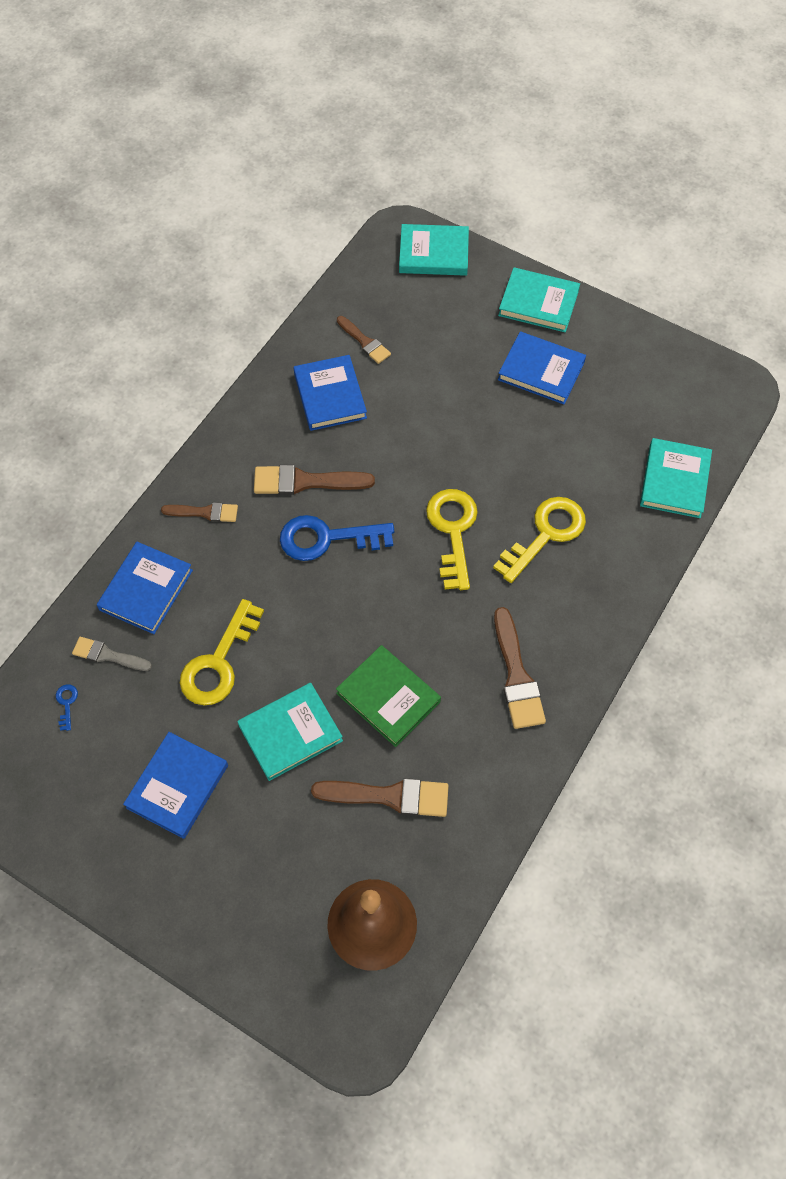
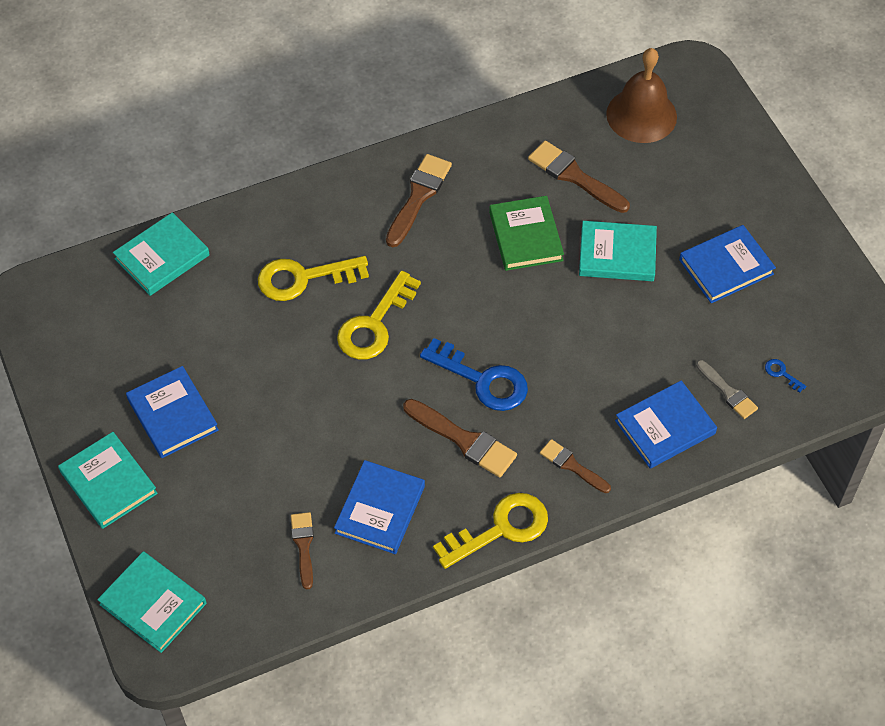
camera: 145 degrees left, 5 degrees down
(67, 703) = (782, 373): blue key -> blue key turned 105 degrees clockwise
(218, 662) = (639, 335): yellow key -> yellow key (500, 529)

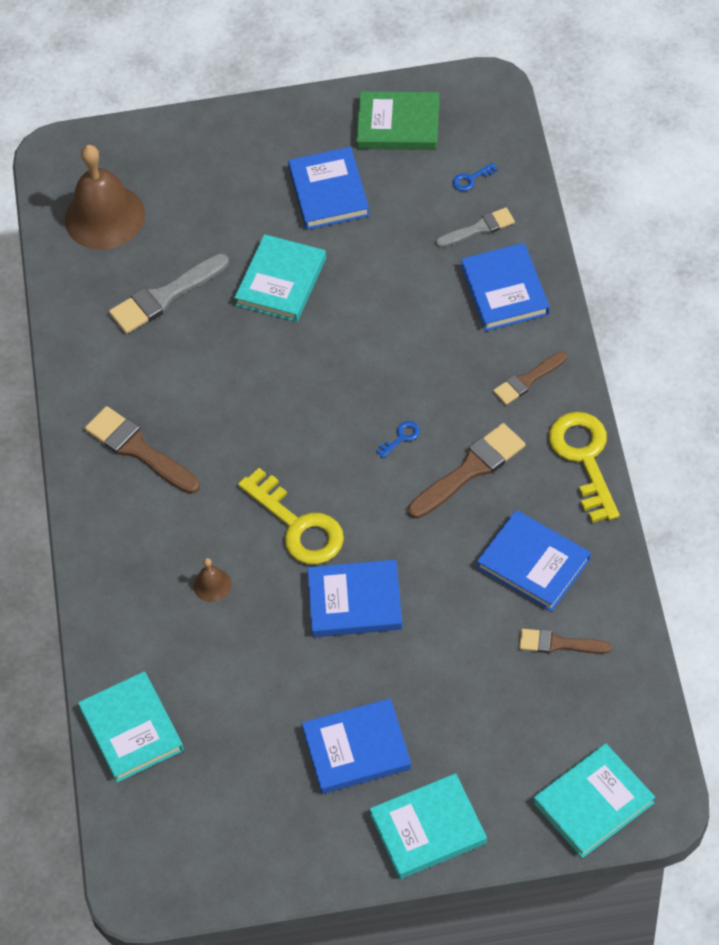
camera: 70 degrees left, 0 degrees up
(303, 278) = (212, 585): yellow key -> brown bell
(311, 382) = (355, 601): none -> blue book
(482, 380) = (401, 437): blue key -> blue key, size x0.40
(526, 236) = (229, 359): green book -> green book (398, 124)
(574, 176) = (164, 296): brown brush -> grey brush

